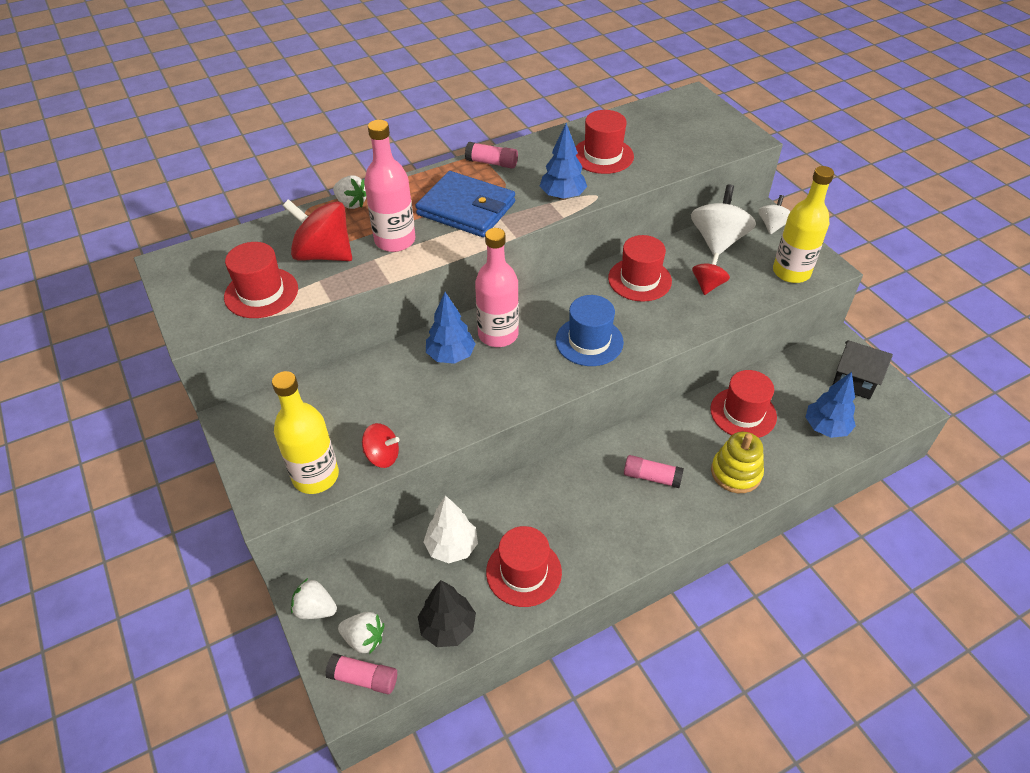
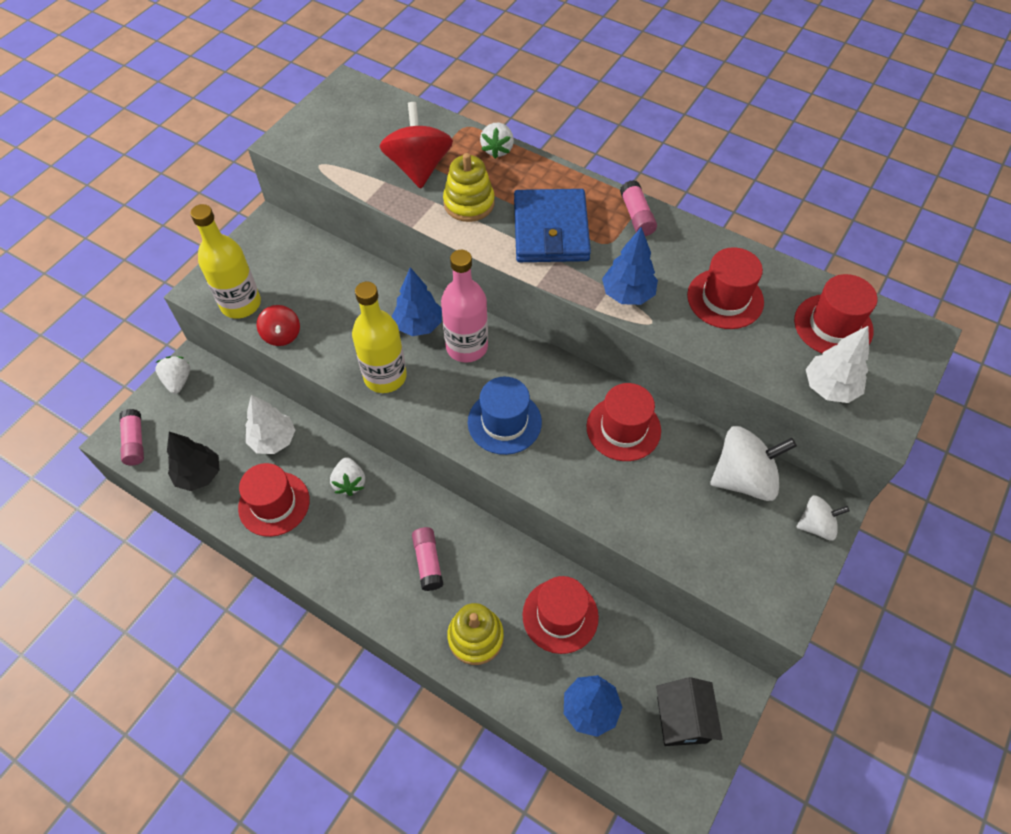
camera: 60 degrees right, 10 degrees up
(261, 293) = (348, 156): red hat -> red hat (833, 325)
(364, 639) = (166, 425): white strawberry -> white strawberry (349, 482)
(395, 240) = (469, 203): pink bottle -> yellow stacking toy
(708, 145) = (829, 388): none -> white tree
(708, 285) = (660, 495): red spinning top -> none
(791, 272) = (745, 573): yellow bottle -> yellow bottle (385, 376)

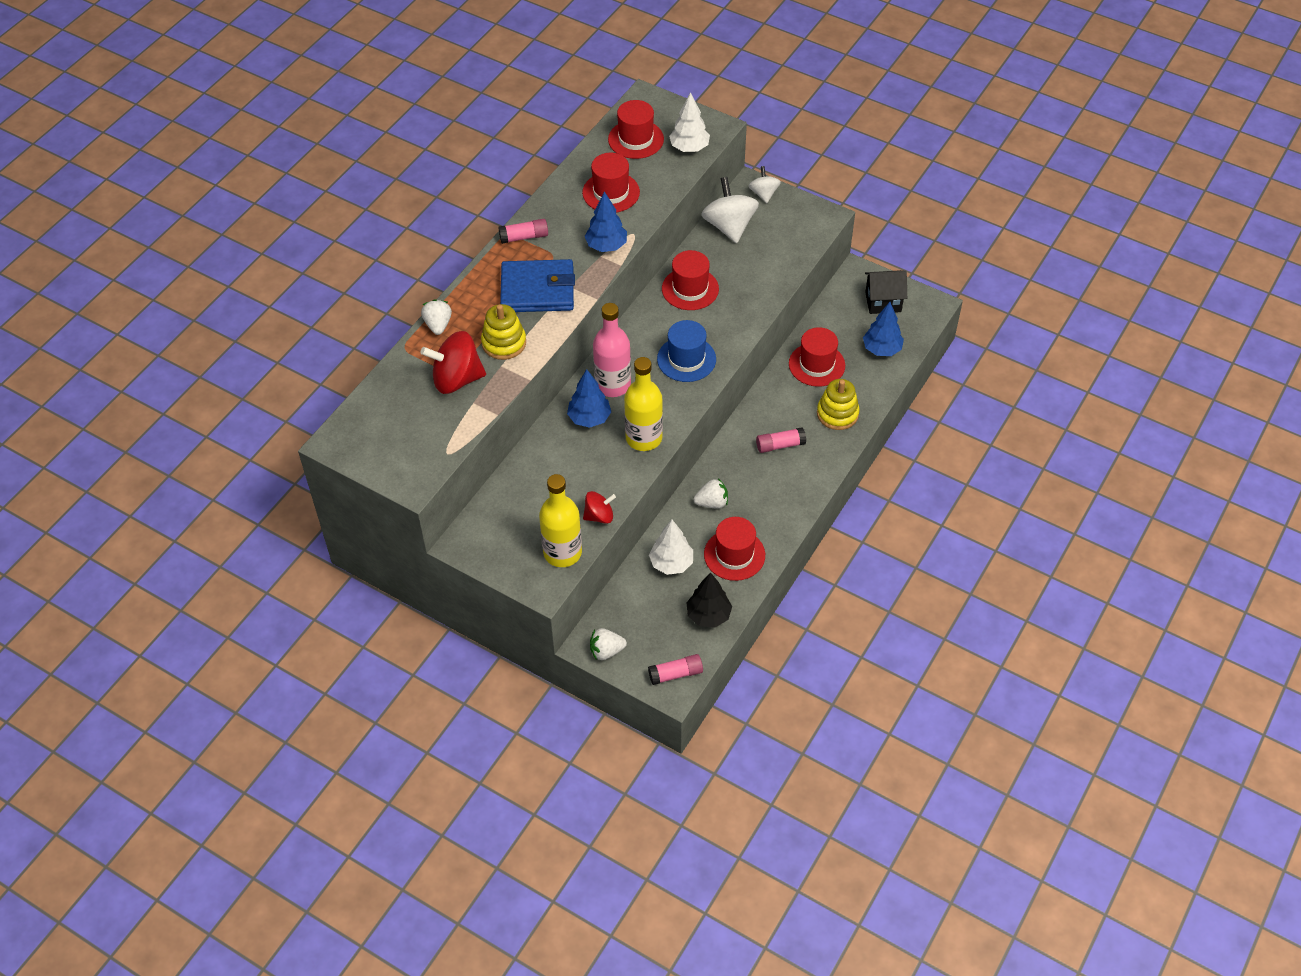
camera: 90 degrees left, 5 degrees down
(497, 149) = (438, 325): white strawberry -> white strawberry turned 105 degrees counterclockwise

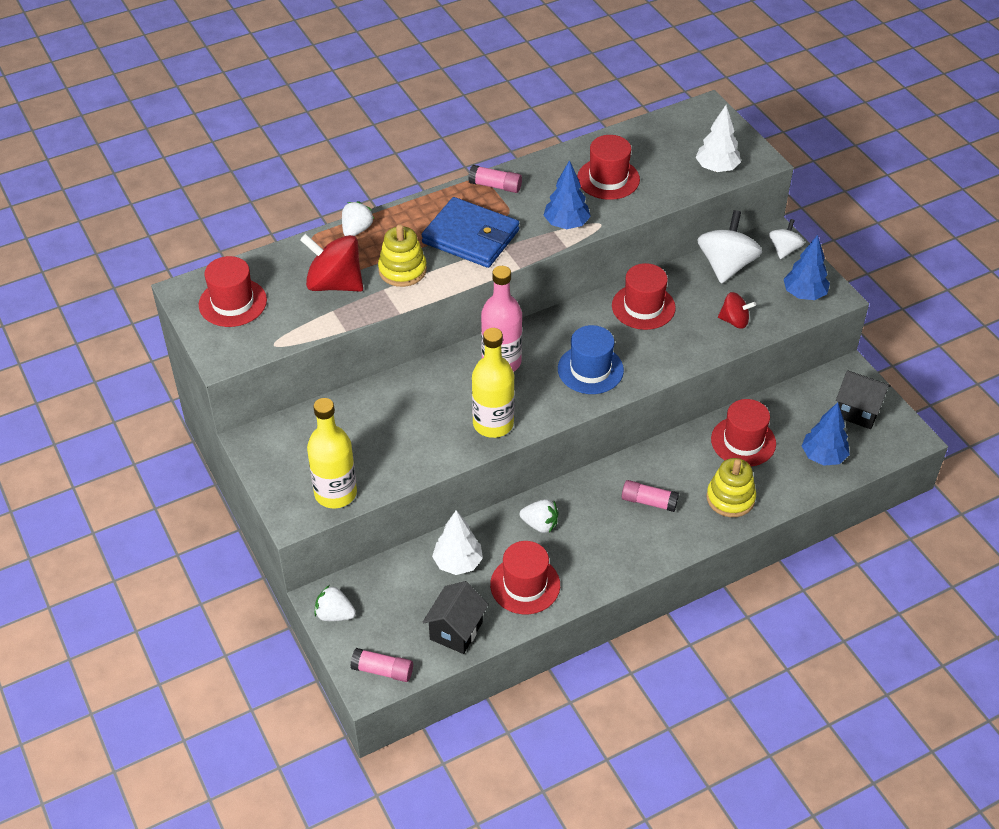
camera: 30 degrees right, 5 degrees down
(589, 418) = (455, 382): blue tree -> blue tree (804, 294)
(599, 516) = (395, 476): red spinning top -> red spinning top (734, 321)
(636, 139) = (669, 141): red hat -> red hat (232, 302)
(708, 615) = (456, 630): black tree -> black house

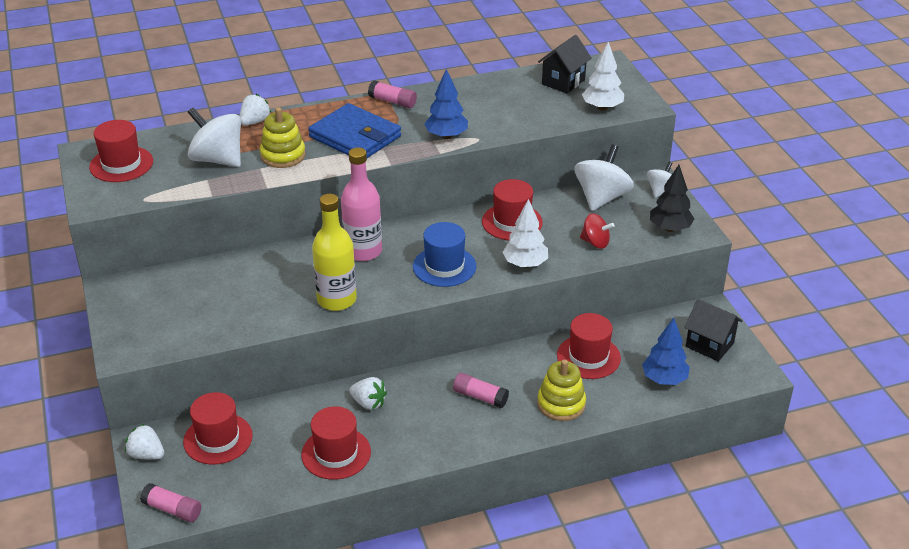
camera: 10 degrees right, 10 degrees down
(334, 284) = (218, 159): red spinning top -> white spinning top
(335, 493) = (168, 338): yellow bottle -> none
(456, 630) = (255, 484): black house -> black house (563, 82)
(458, 563) = (279, 425): white tree -> white tree (525, 264)
(608, 179) = (498, 106): red hat -> red hat (218, 439)
(804, 294) = (669, 228): blue tree -> black tree

